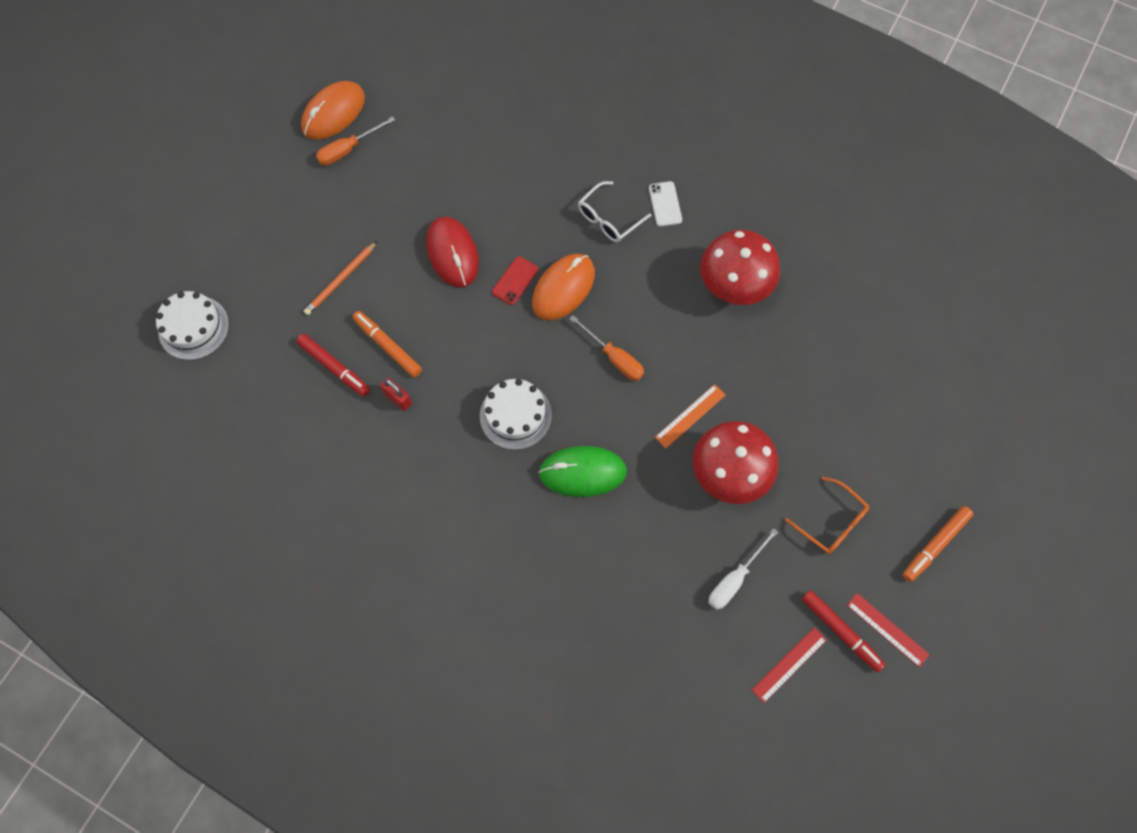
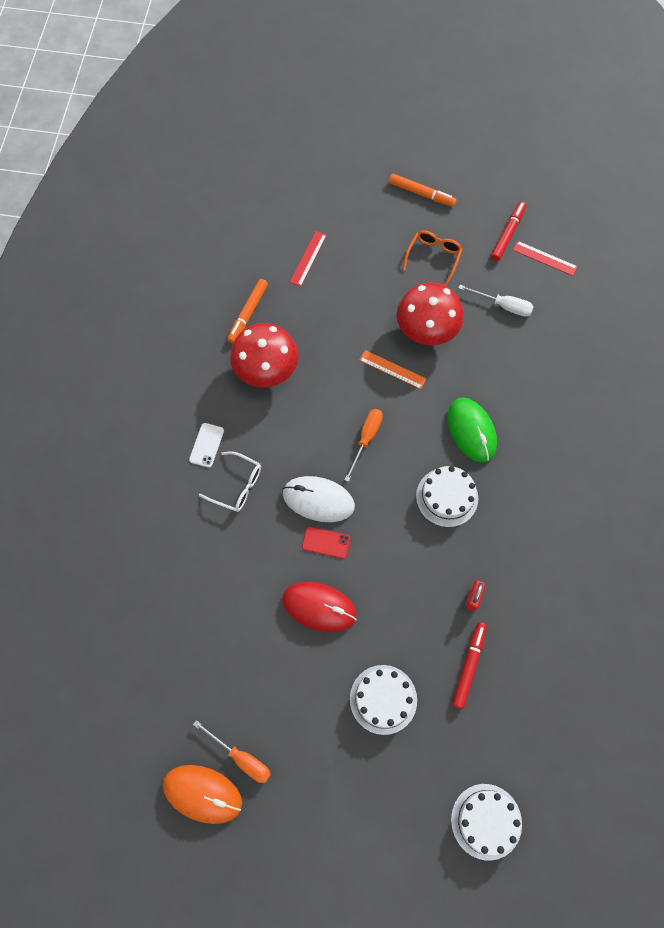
camera: 110 degrees left, 0 degrees up
(341, 280) = (383, 699): orange pencil -> white cake
(388, 346) = (430, 627): orange marker -> orange marker (248, 313)
(452, 253) = (319, 607): red mouse -> red mouse turned 60 degrees clockwise
(563, 288) = (318, 500): orange mouse -> white mouse
(665, 204) = (206, 445): white phone -> white phone turned 45 degrees counterclockwise
(887, 629) = (493, 208): red ruler -> red ruler (308, 258)

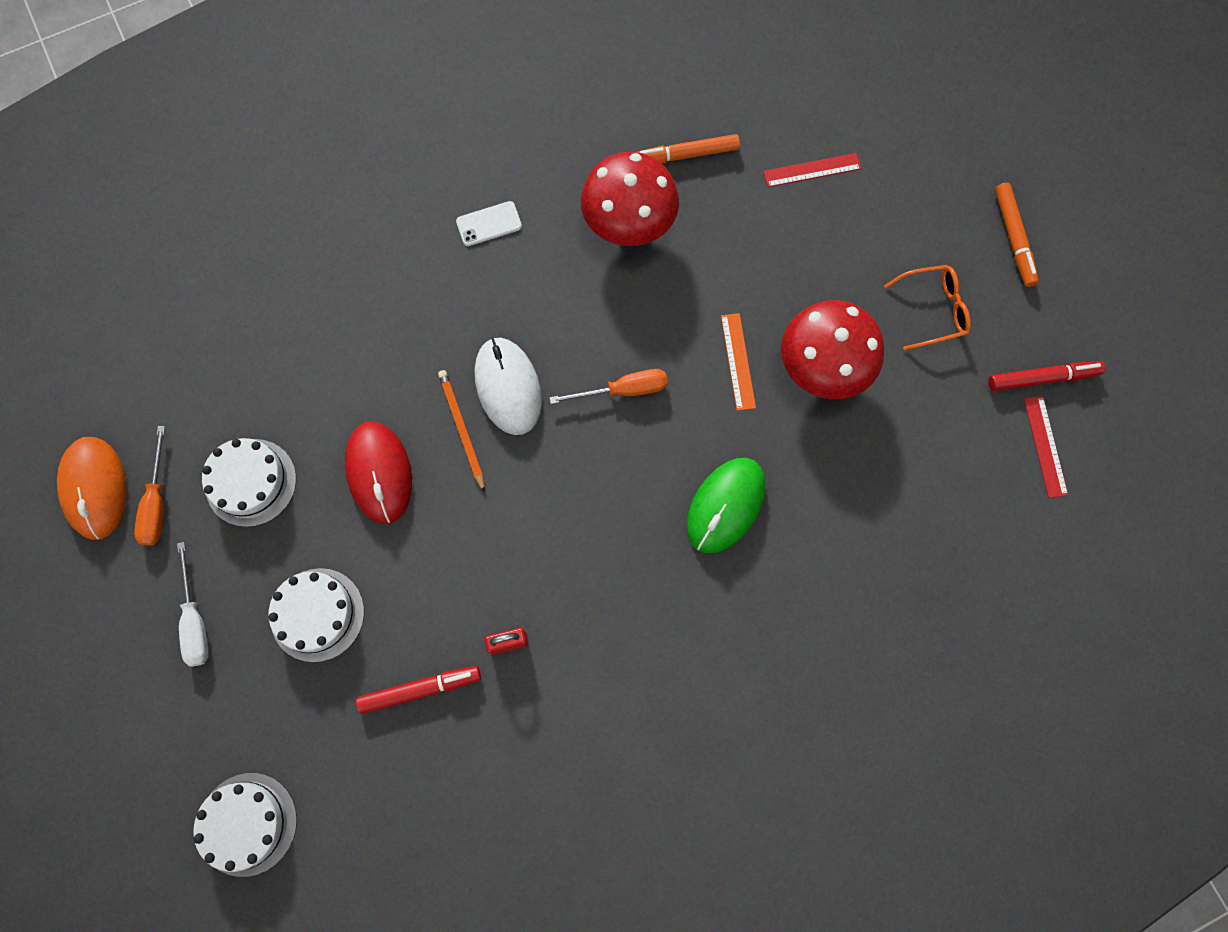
camera: 55 degrees right, 5 degrees up
(236, 485) = (463, 288): white glasses -> none
(326, 542) = (462, 429): red phone -> orange pencil
(447, 497) = (616, 531): white cake -> white cake (251, 482)
(503, 305) = (932, 437): white screwdriver -> white screwdriver (195, 620)

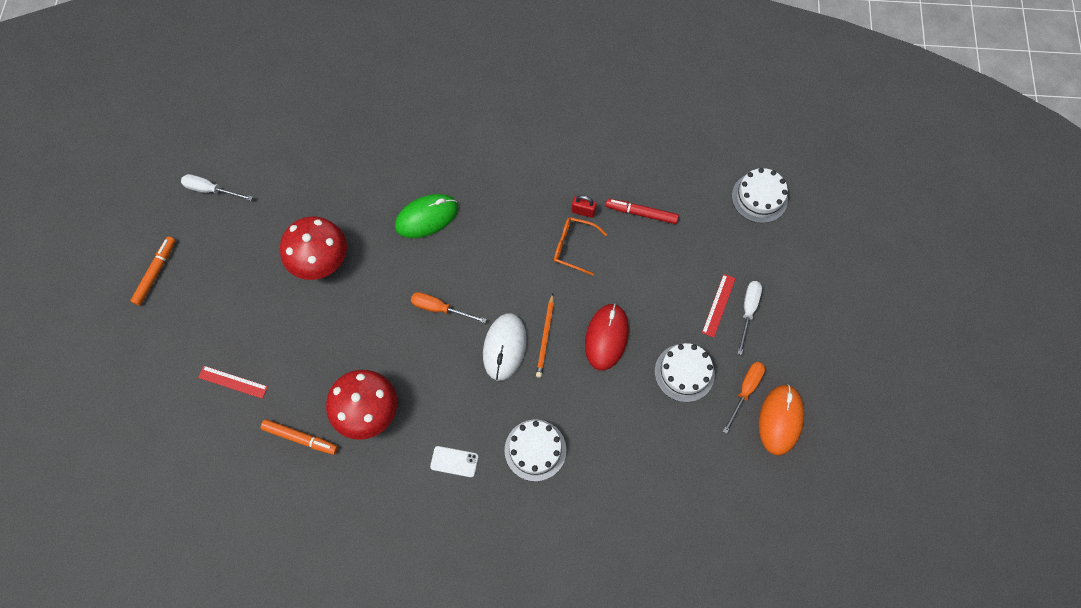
camera: 150 degrees left, 5 degrees down
(317, 614) = (678, 278): white cake -> white cake (535, 450)
(738, 361) = (364, 289): orange ruler -> none
(932, 310) = (236, 257): orange glasses -> orange glasses (574, 247)
(1042, 378) = (211, 190): red marker -> white screwdriver
(1045, 446) = (240, 157): red ruler -> red ruler (718, 305)

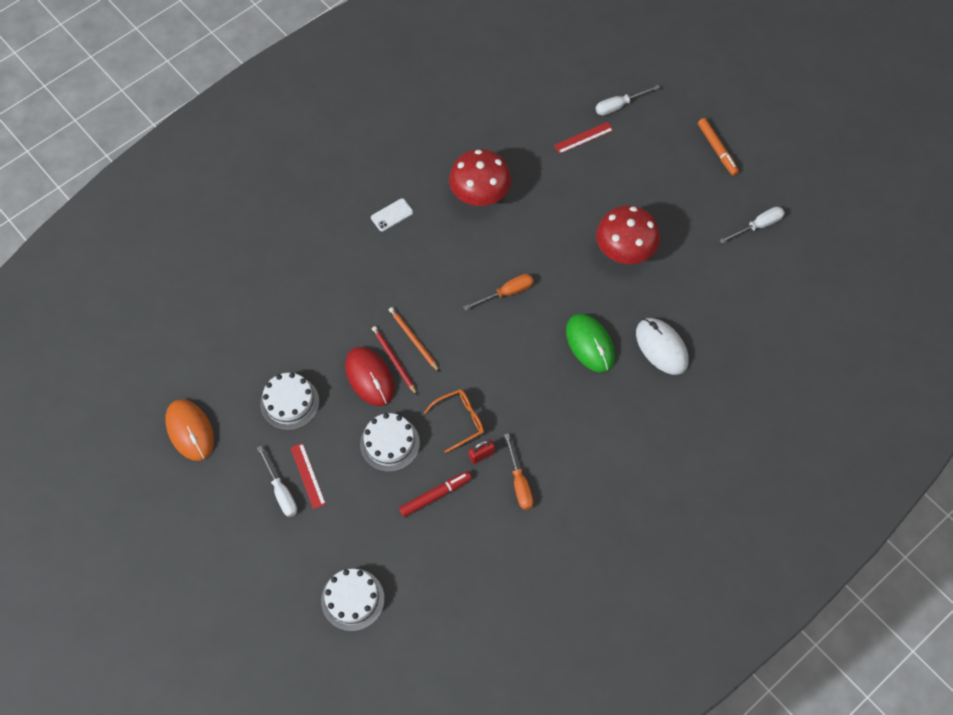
camera: 135 degrees right, 5 degrees down
(171, 383) = (619, 105): none -> white screwdriver
(300, 438) = (503, 146): orange marker -> none
(427, 217) = (590, 344): green mouse -> green mouse turned 45 degrees counterclockwise
(504, 347) = (434, 308): white mouse -> white mouse (661, 347)
(535, 450) = (346, 265): white cake -> white cake (389, 443)
(576, 334) = (394, 360): none -> red pencil
(745, 391) = (233, 429): orange screwdriver -> orange screwdriver (519, 482)

